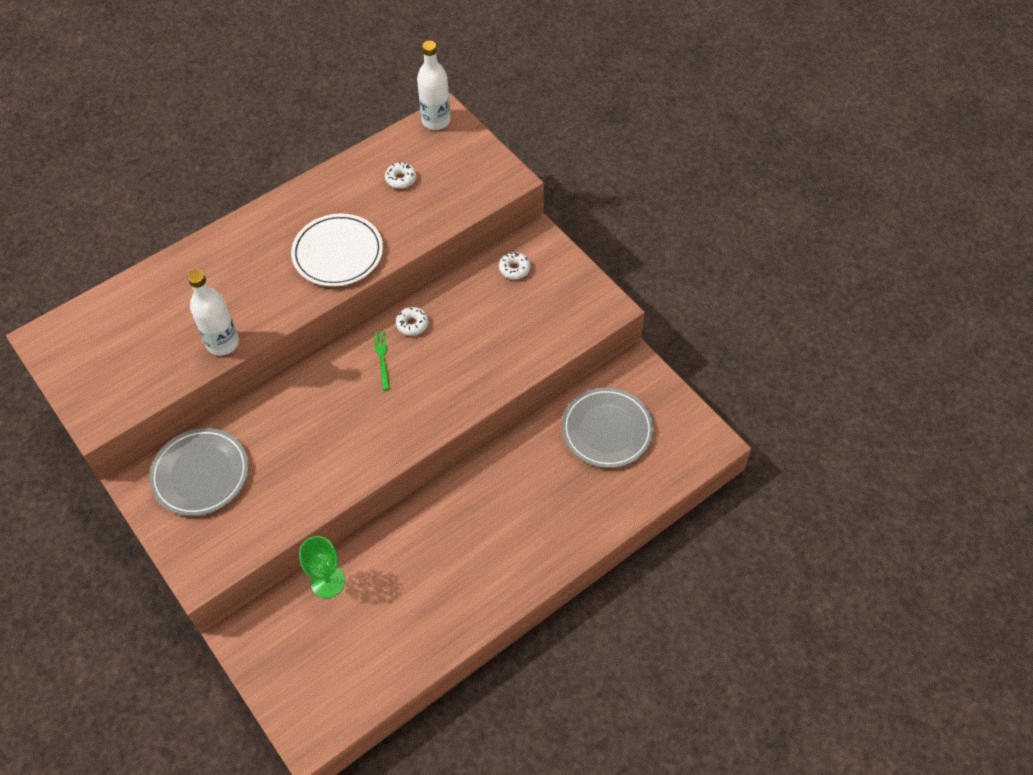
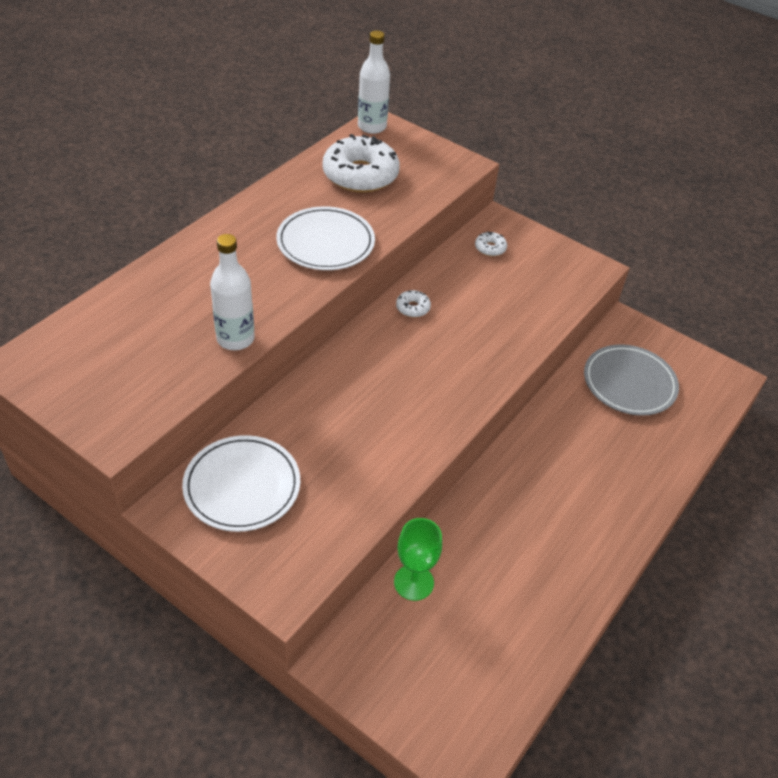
camera: 20 degrees left, 10 degrees down
(200, 474) = (242, 486): grey plate -> white plate
(382, 358) = (396, 342): green fork -> none
(401, 179) = (360, 175): white donut -> white donut, size x2.35

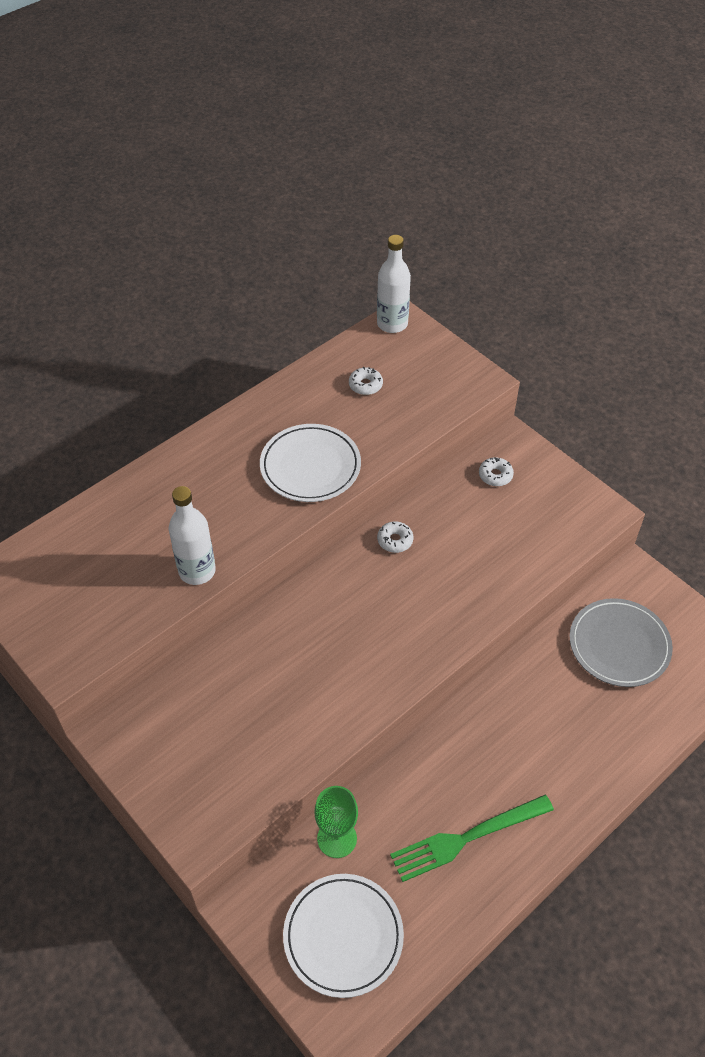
camera: 15 degrees right, 5 degrees up
(242, 486) = (182, 722): white plate -> white plate (343, 936)
(360, 175) = (365, 385): white donut -> white donut, size x0.42
(538, 564) = (466, 838): none -> green fork

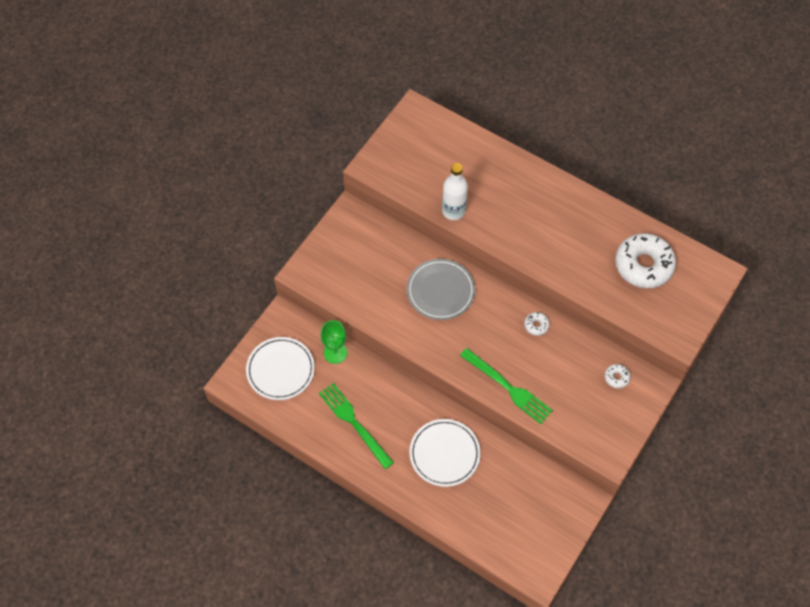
camera: 75 degrees right, 10 degrees up
(310, 466) = (557, 250): white plate -> white plate (444, 454)
(365, 385) = (643, 265): white donut -> white donut, size x2.35
(392, 324) = (713, 268): white bottle -> none
(482, 597) = (508, 387): none -> green fork
(619, 645) = (519, 495): grey plate -> grey plate (440, 291)

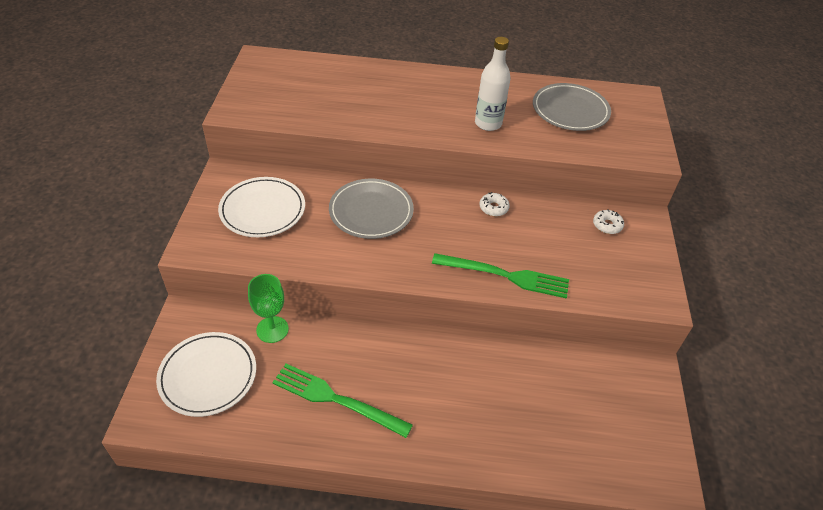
camera: 30 degrees left, 15 degrees down
(444, 454) = (467, 388): white plate -> white plate (262, 210)
(453, 211) = (349, 122): white bottle -> white bottle (488, 123)
(643, 265) = (570, 110): white donut -> grey plate

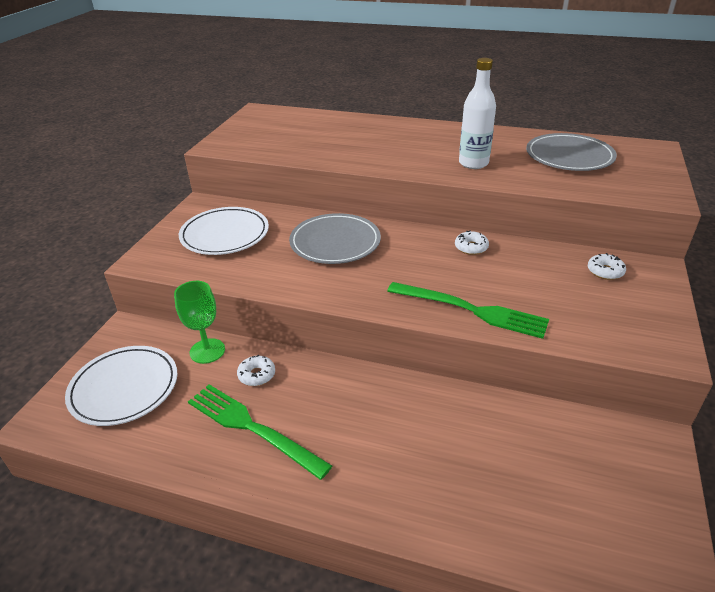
camera: 15 degrees right, 10 degrees down
(325, 348) = (257, 375): none -> white donut

